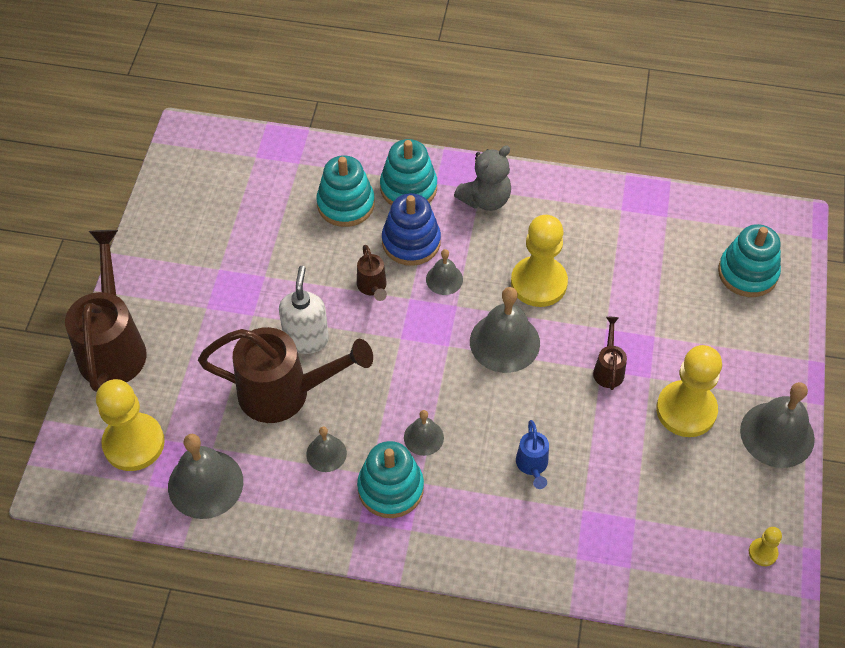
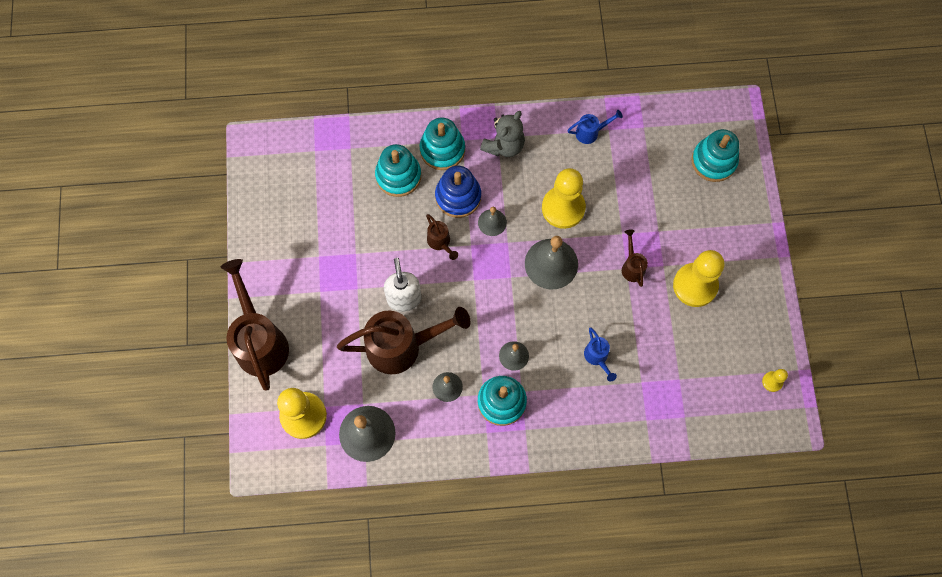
camera: 15 degrees left, 15 degrees up
(597, 208) = (590, 132): none -> blue watering can
(777, 434) = (763, 288): grey bell -> none

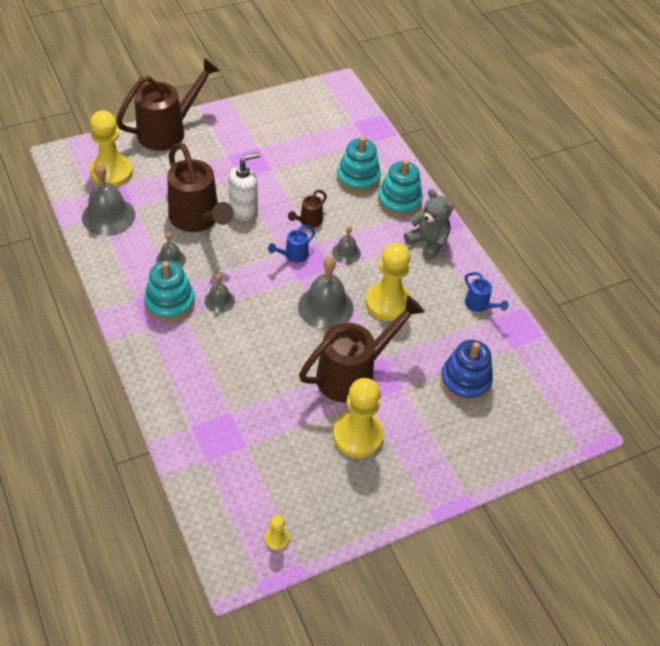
camera: 65 degrees right, 20 degrees down
(458, 196) = (359, 223): blue stacking toy -> blue stacking toy (465, 381)
(504, 145) = (428, 243): grey teddy bear -> grey teddy bear turned 150 degrees counterclockwise
(597, 357) = (243, 367): blue watering can -> blue watering can (293, 255)
(632, 266) = (353, 374): brown watering can -> brown watering can, size x2.21
(713, 161) = (508, 419): turquoise stacking toy -> none

